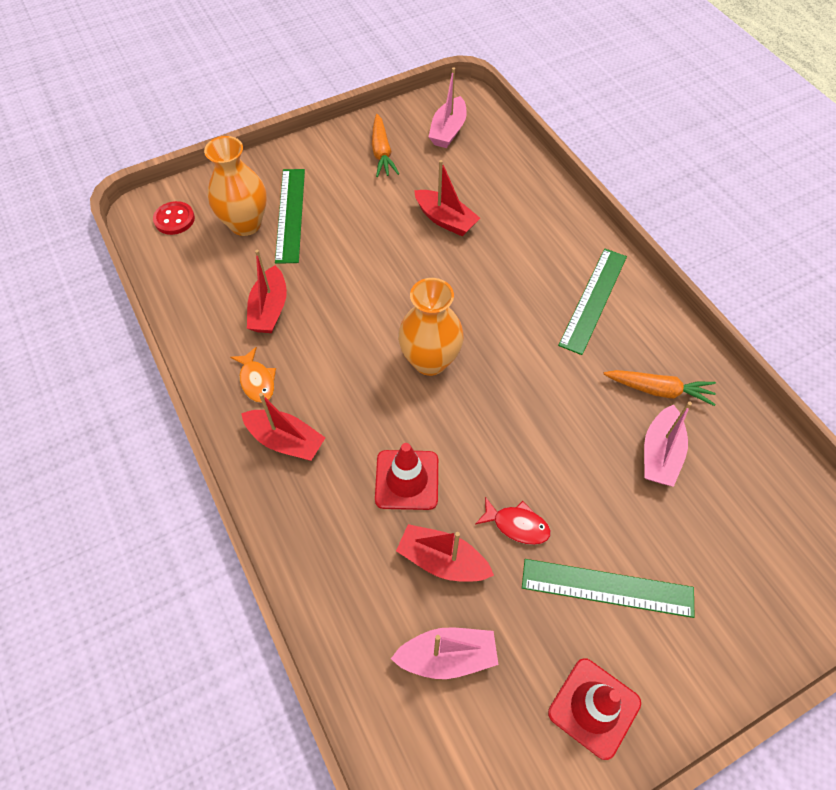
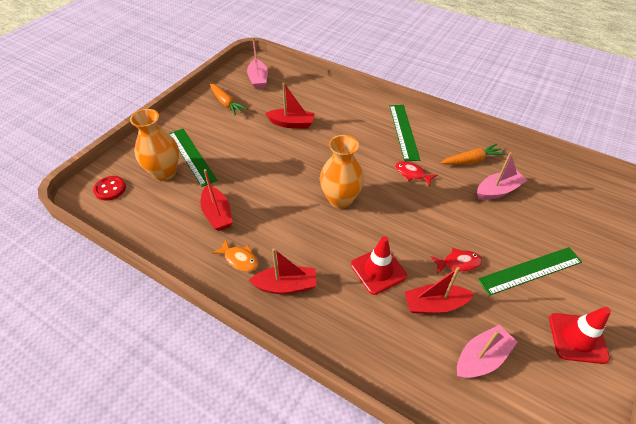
camera: 30 degrees left, 10 degrees down
(554, 370) = (412, 174): none -> red fish
(660, 454) = (498, 190): pink boat -> pink boat turned 105 degrees counterclockwise

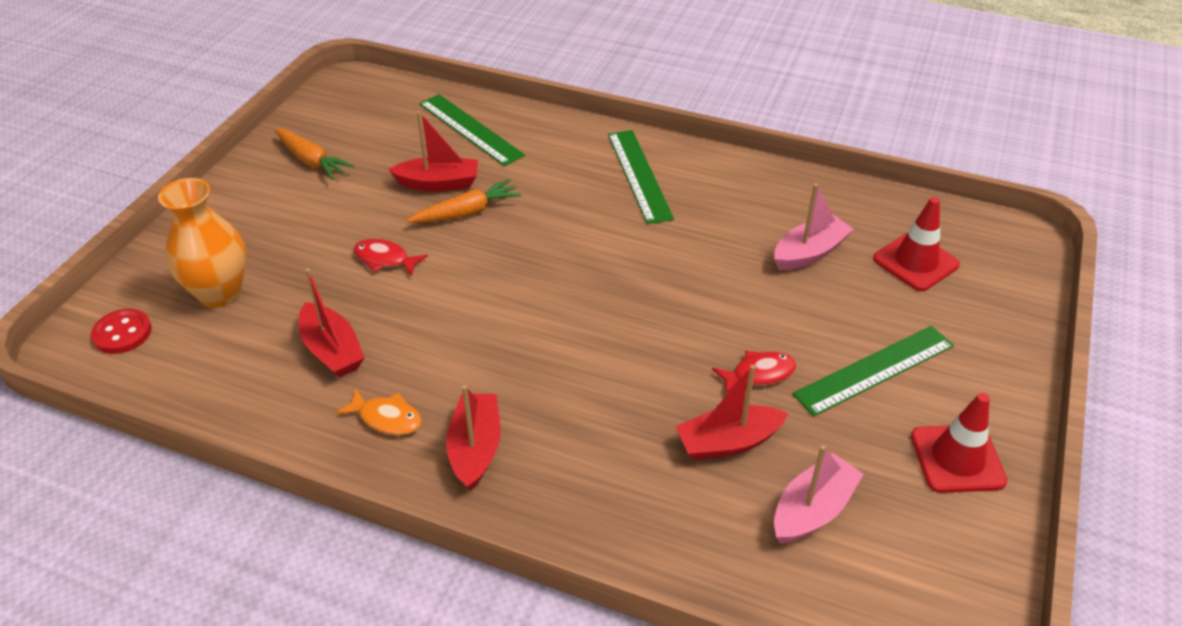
camera: 10 degrees left, 5 degrees down
(192, 156) = (265, 259): green ruler -> green ruler (470, 129)
(258, 79) = (363, 113): pink boat -> none
(286, 286) = (475, 448): red boat -> red boat turned 75 degrees counterclockwise
(340, 199) = (546, 299): orange vase -> none
(378, 270) = (628, 403): red traffic cone -> red traffic cone (915, 262)
(412, 174) = (663, 243): red fish -> red fish (385, 259)
(471, 160) = (760, 210): orange carrot -> orange carrot (467, 212)

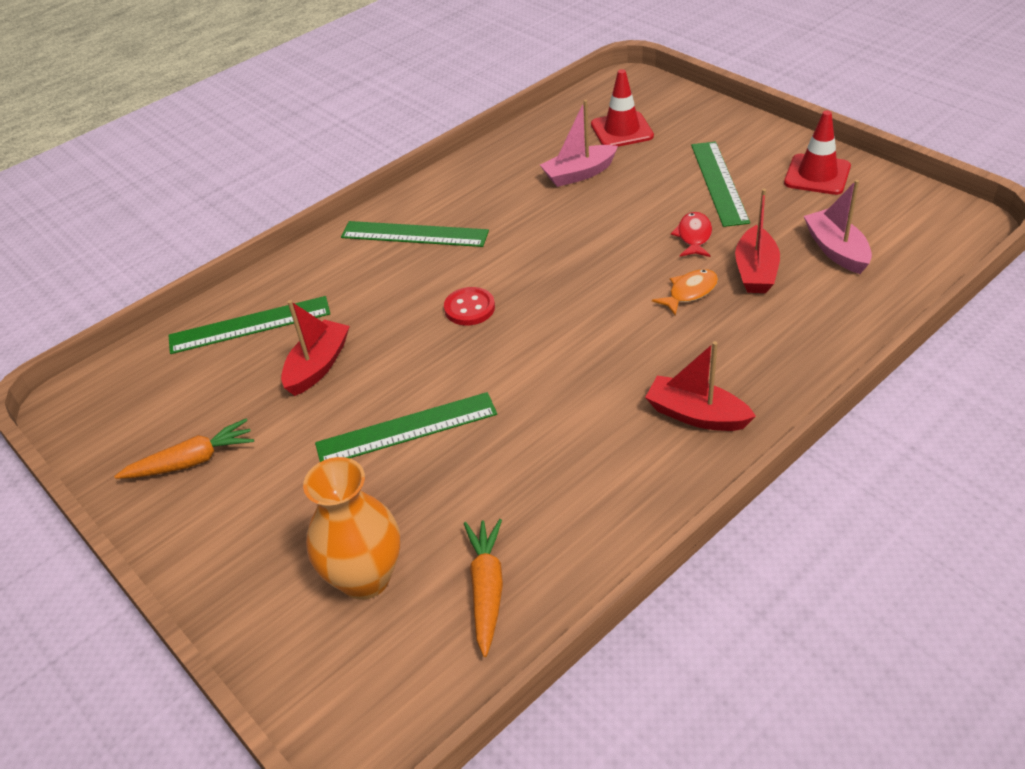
camera: 60 degrees left, 0 degrees up
(122, 333) = (373, 684): red button -> red button (469, 308)
(332, 350) = (516, 493): red boat -> none
(385, 259) = (406, 429): red fish -> green ruler
(386, 418) = (630, 468): orange fish -> orange fish (690, 292)
(467, 212) = (379, 355): orange carrot -> orange carrot (486, 589)
(809, 253) = (579, 174): pink boat -> pink boat turned 105 degrees counterclockwise

